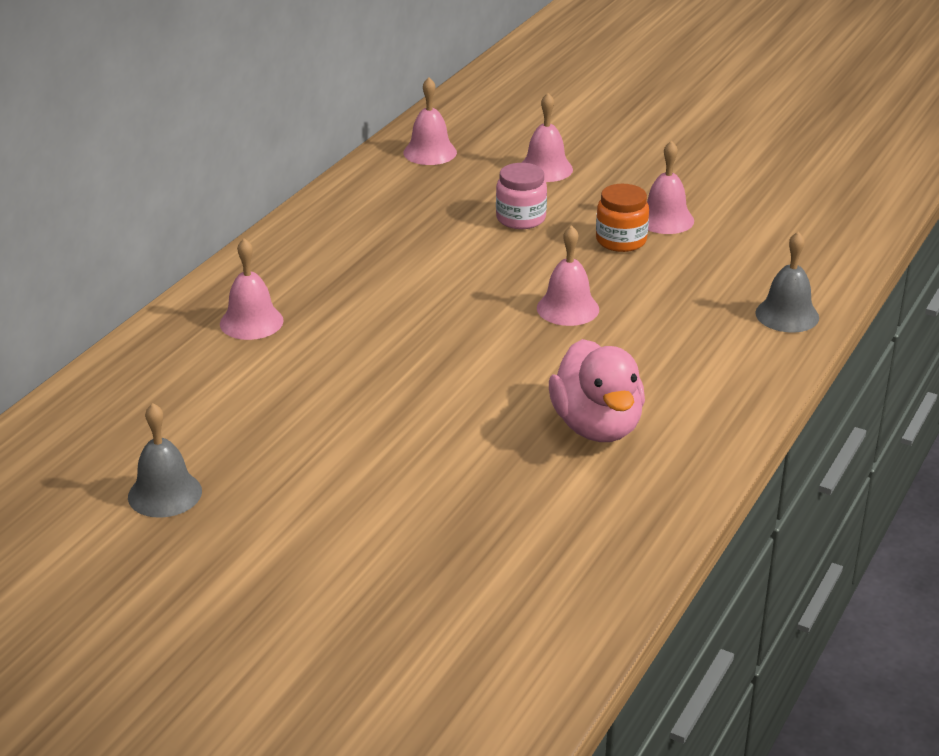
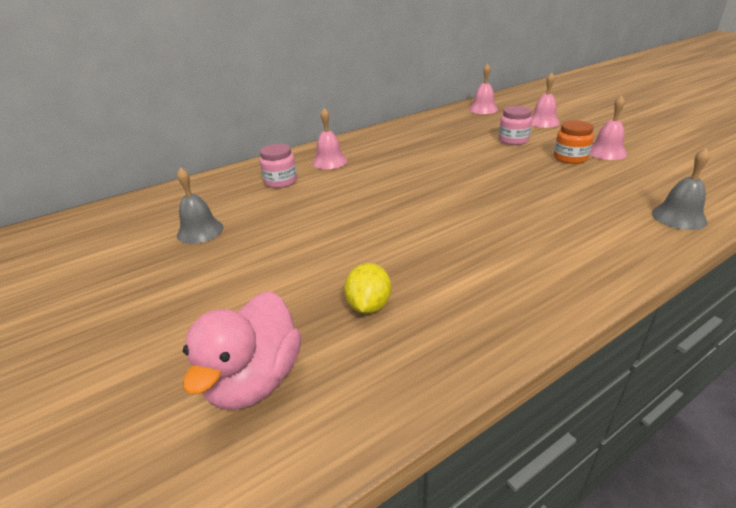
camera: 30 degrees right, 0 degrees up
(204, 379) = (281, 181): none -> pink jar
(501, 524) = (369, 306): none -> yellow lemon
(568, 308) = (512, 185): pink bell -> none
(597, 426) = (487, 257): pink duck -> pink duck (255, 379)

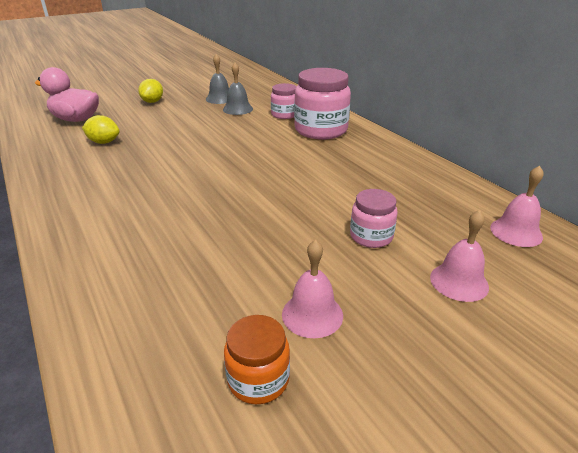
camera: 90 degrees right, 0 degrees up
(184, 296) = (152, 102): none -> yellow lemon
(329, 161) = (321, 130): pink bell -> pink jar
(570, 158) = (297, 271): orange jar -> orange jar (258, 379)
(678, 217) = (101, 309): grey bell -> grey bell (238, 109)

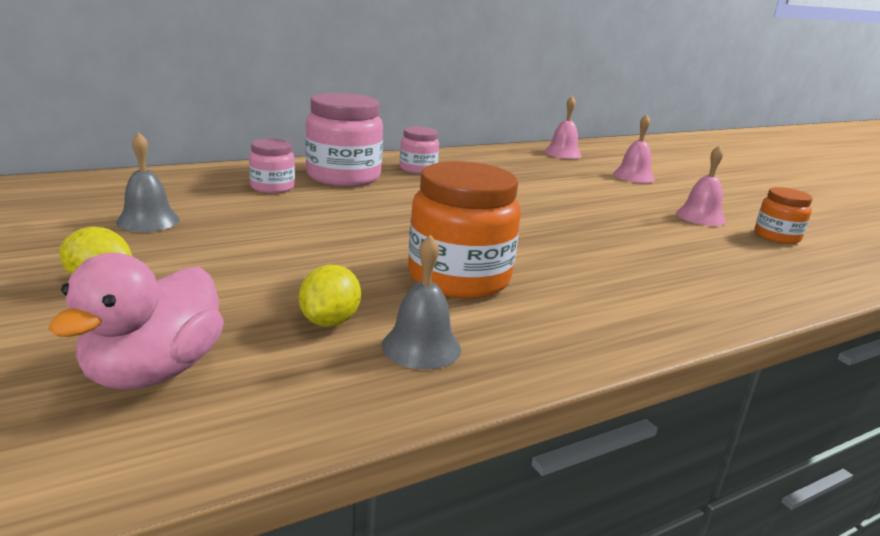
camera: 90 degrees left, 10 degrees down
(147, 170) = (459, 278): none -> orange jar
(238, 109) = (221, 211): grey bell -> grey bell (421, 347)
(371, 236) = (587, 188): pink jar -> pink jar (418, 169)

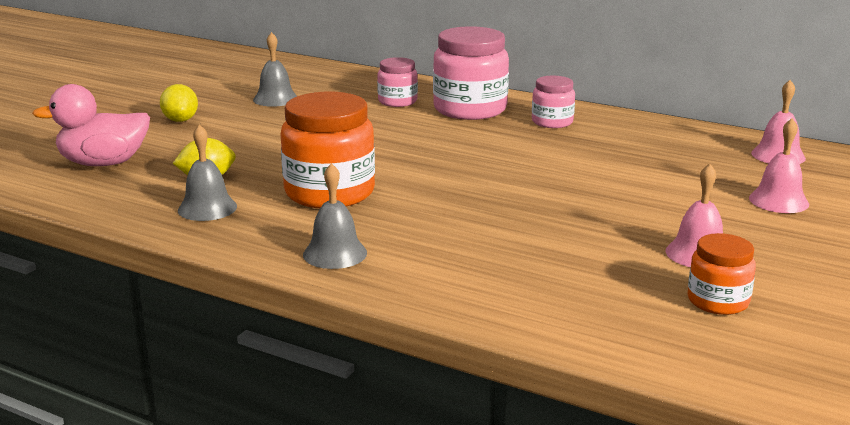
camera: 60 degrees right, 0 degrees up
(611, 320) = (335, 253): none -> grey bell

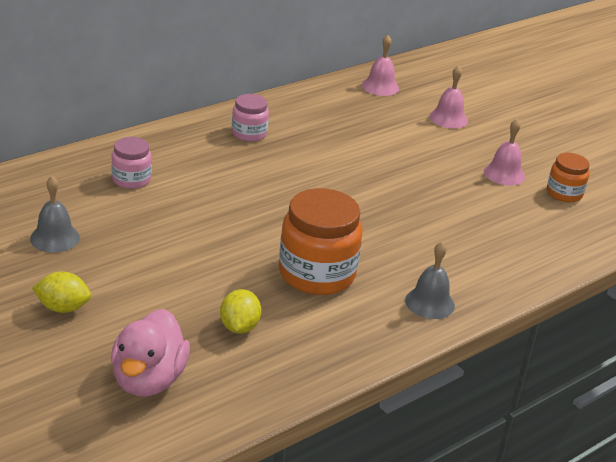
camera: 70 degrees left, 10 degrees up
(207, 208) = (306, 341): grey bell -> none
(470, 109) = (186, 155): pink jar -> none

